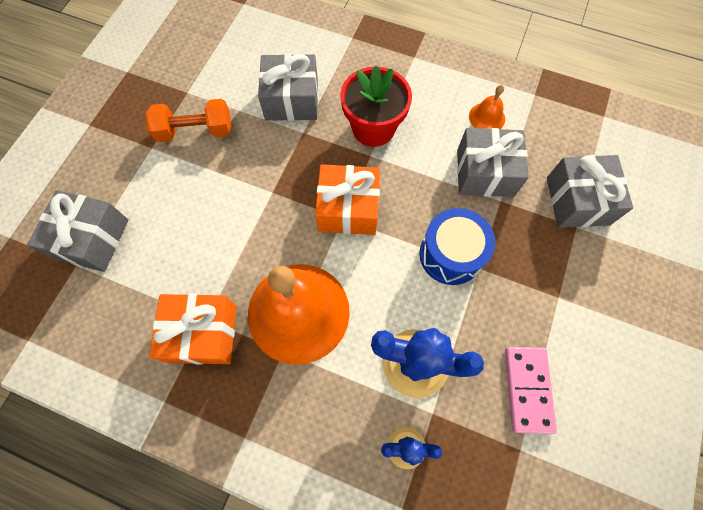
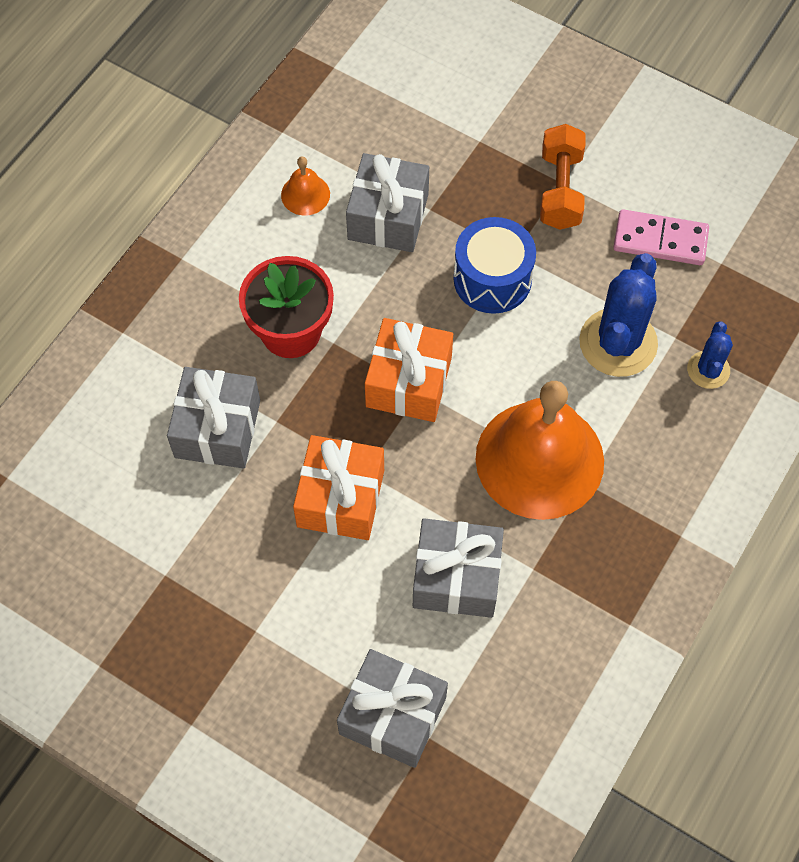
camera: 80 degrees left, 5 degrees down
(195, 131) = (241, 566): orange dumbbell -> orange dumbbell (560, 190)
(203, 333) = (551, 574): orange gift -> orange gift (340, 498)
(577, 201) = (446, 130): grey gift -> grey gift (456, 577)

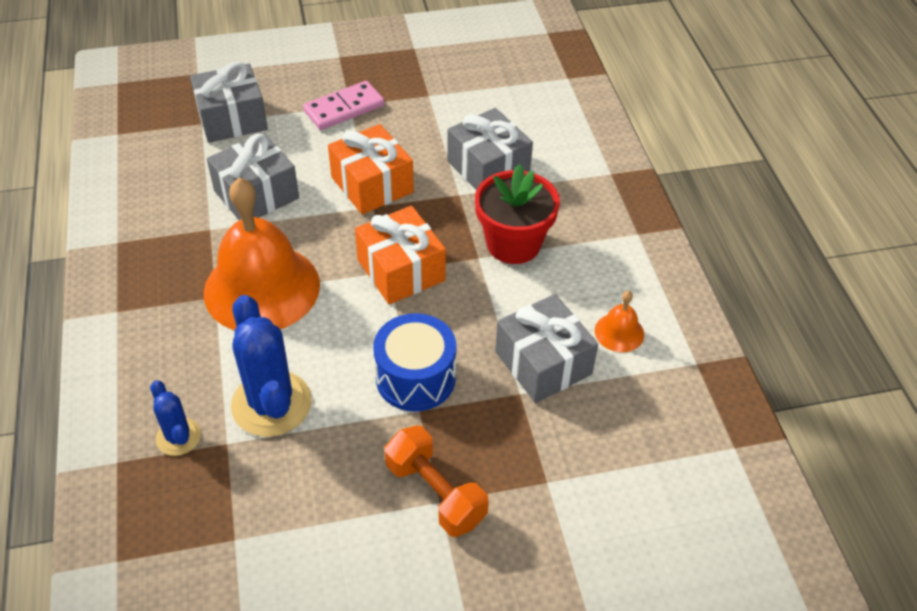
camera: 135 degrees right, 15 degrees down
(660, 240) = (307, 516): pink domino -> pink domino (344, 108)

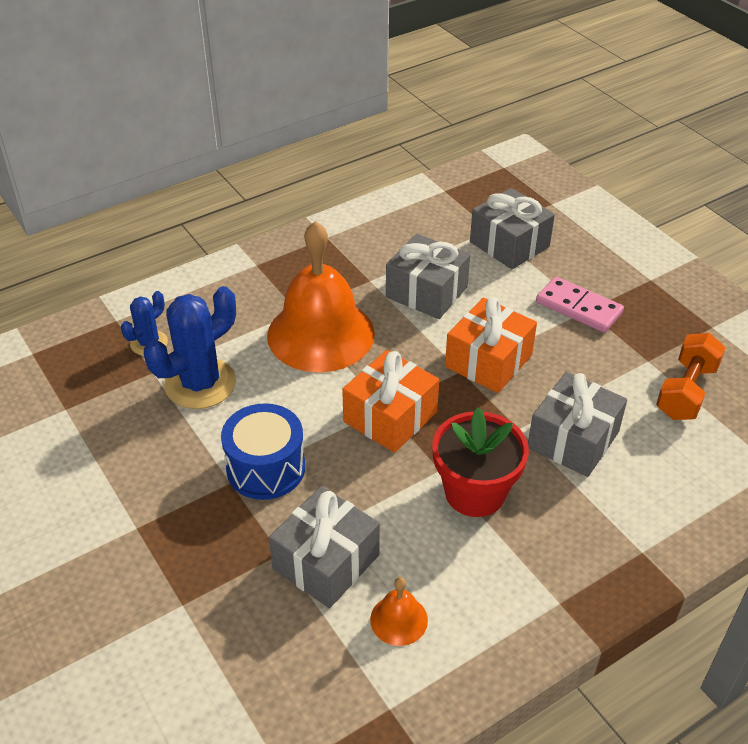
camera: 70 degrees right, 5 degrees down
(435, 493) = (144, 521): orange dumbbell -> orange dumbbell (686, 391)

